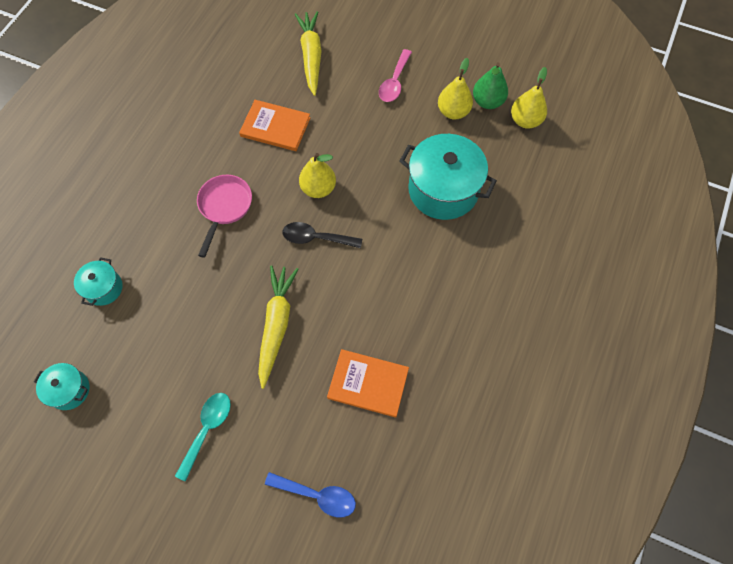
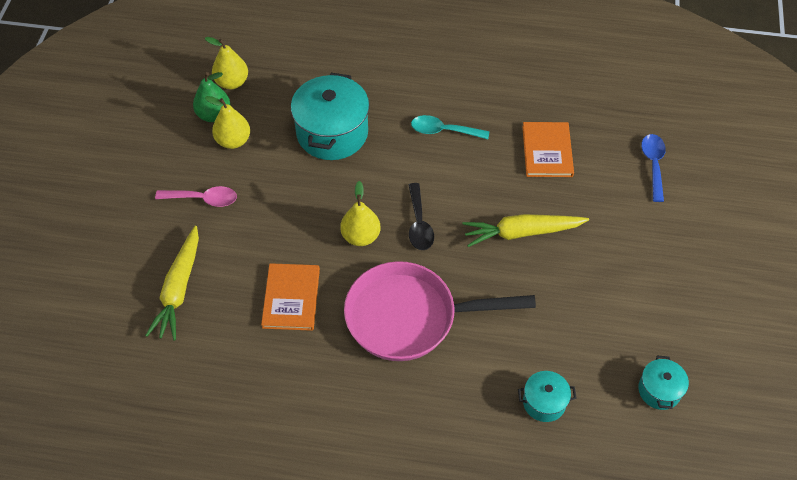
camera: 105 degrees left, 10 degrees down
(207, 429) = (640, 259): turquoise spoon -> turquoise spoon (443, 131)
(224, 207) = (410, 317): pink pan -> pink pan, size x1.76
(311, 56) = (179, 289): yellow carrot -> yellow carrot turned 60 degrees counterclockwise

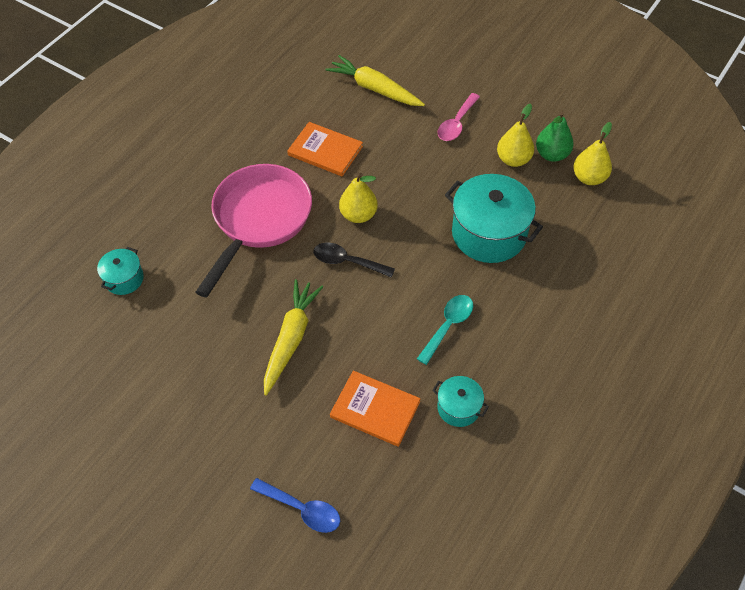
camera: 115 degrees right, 0 degrees up
(659, 390) = (72, 369): turquoise pot -> turquoise pot (458, 408)

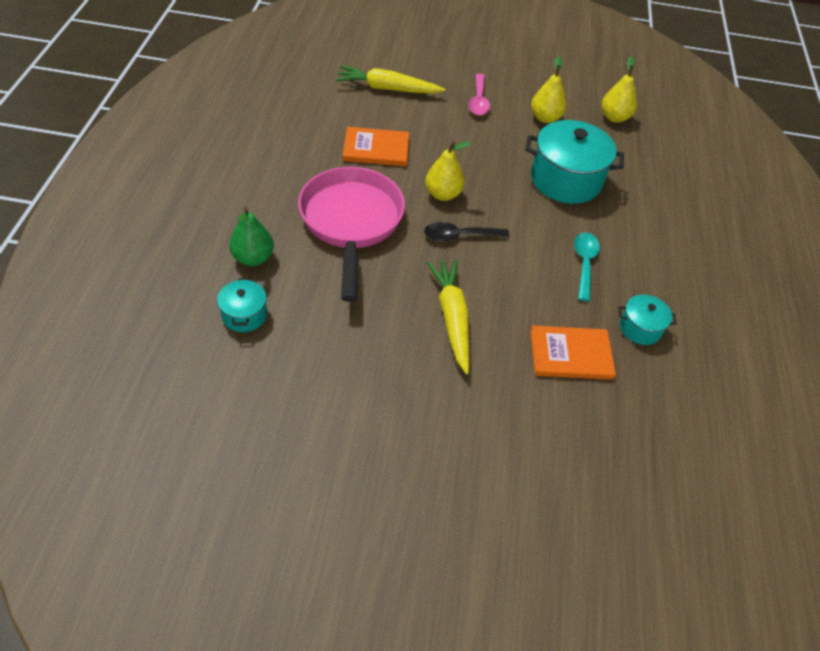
camera: 30 degrees left, 5 degrees down
(302, 509) = (566, 468): blue spoon -> none
(552, 154) = (573, 107): green pear -> green pear (253, 258)

